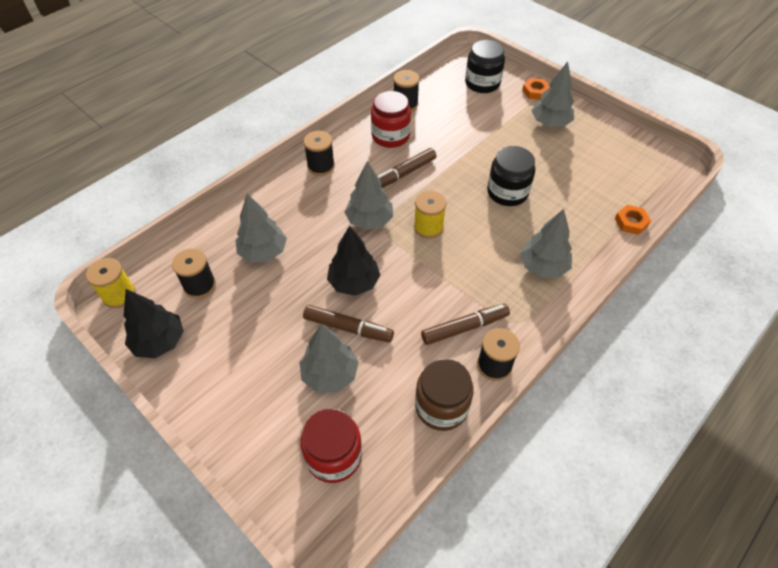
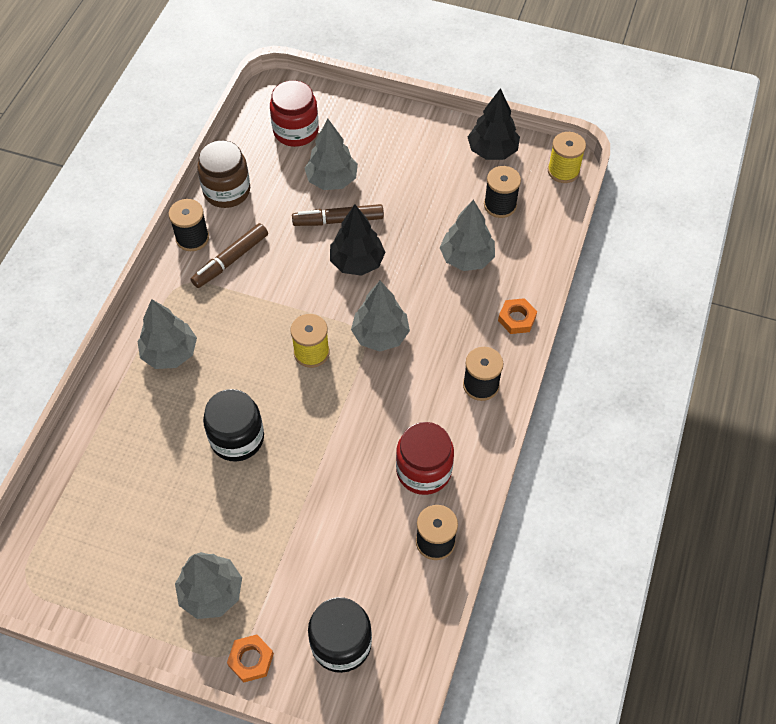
camera: 155 degrees right, 5 degrees up
(404, 174) = (375, 415): brown marker -> none
(631, 222) = (76, 453): orange nut -> orange nut (517, 318)

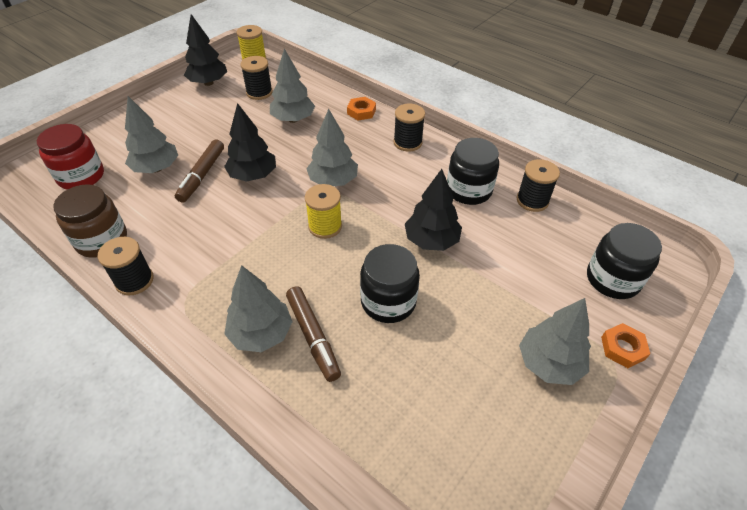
camera: 70 degrees left, 10 degrees down
(231, 260) = (186, 257): brown marker -> brown marker (313, 336)
(329, 453) = (431, 241): none -> black tree
(423, 470) = (468, 190): red jar -> black jar

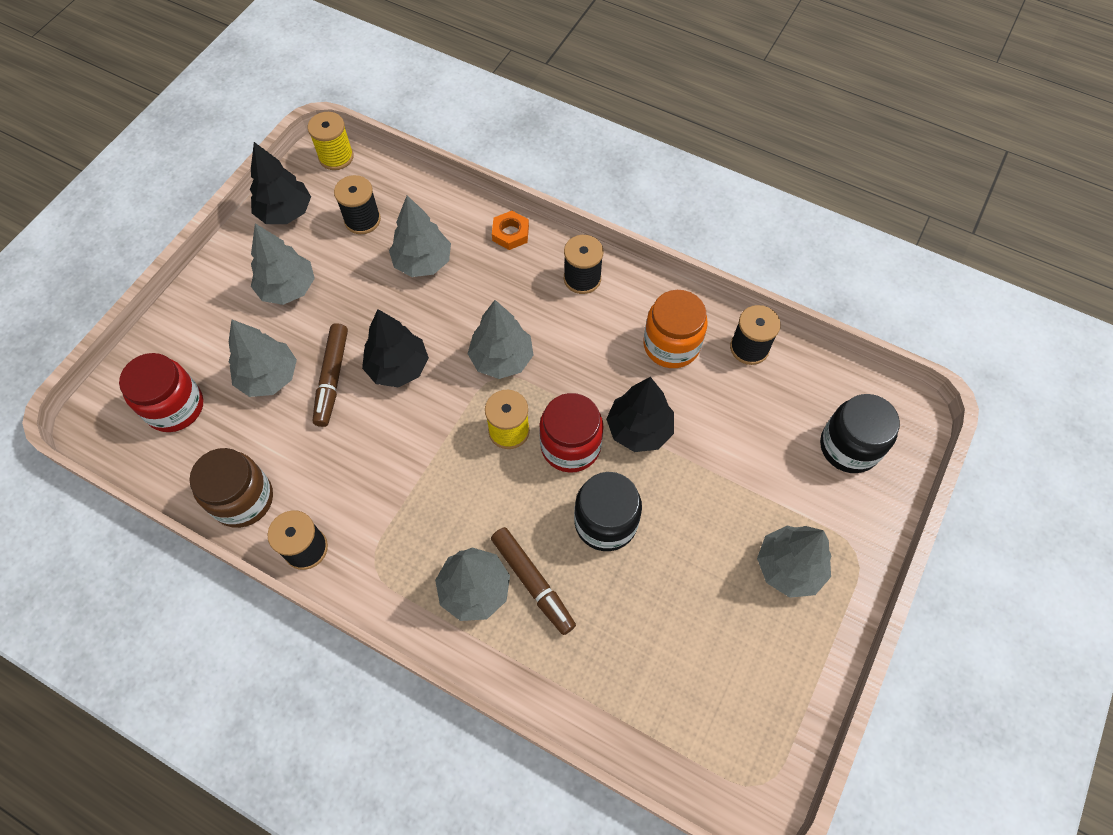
camera: 10 degrees left, 15 degrees up
(192, 121) = (288, 288): none -> grey tree
(372, 243) = (570, 446): none -> red jar
(468, 190) = (671, 345): black jar -> orange jar
(622, 348) = (863, 534): orange nut -> none

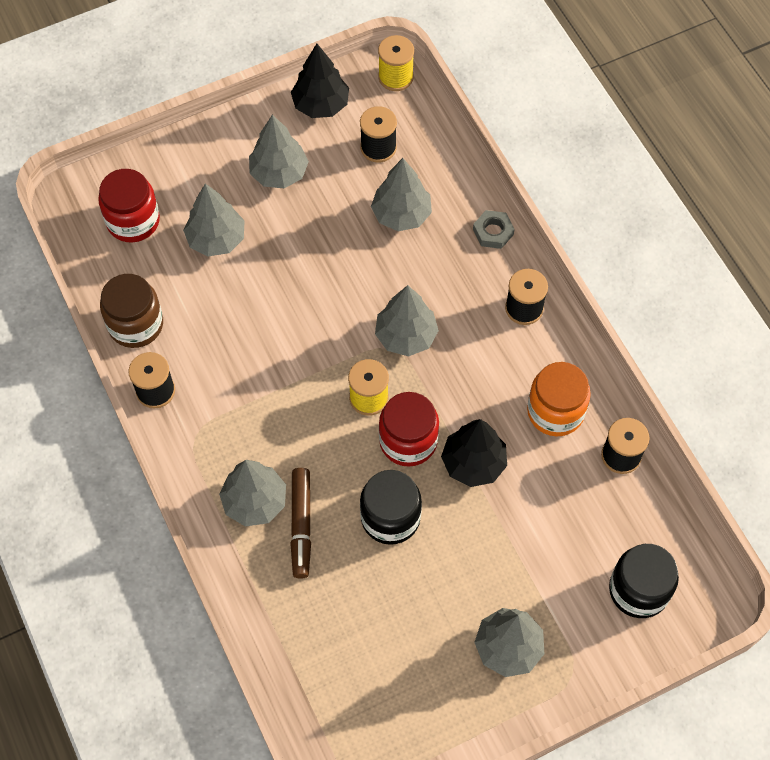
camera: 35 degrees right, 0 degrees up
(332, 378) = (263, 270): brown marker -> none
(398, 367) = (319, 292): black tree -> none
(510, 233) = (493, 232): orange nut -> grey nut

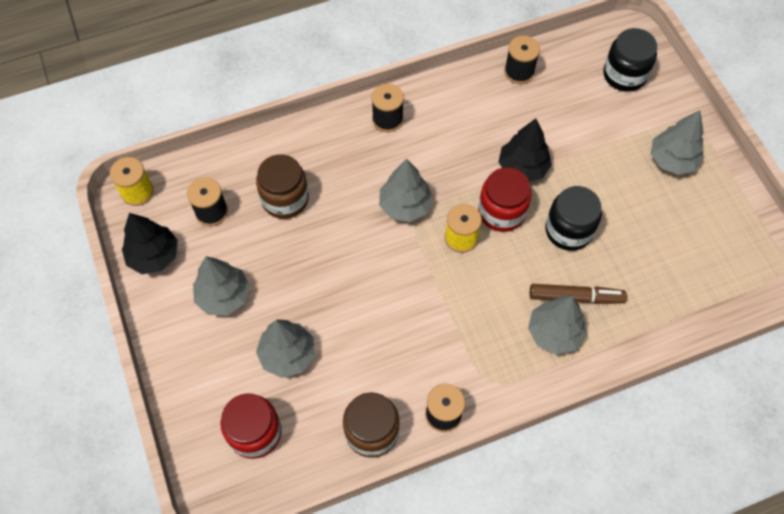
camera: 85 degrees left, 0 degrees up
(401, 214) = (285, 199): grey tree -> brown jar
(493, 232) = (313, 133): grey nut -> none
(555, 411) = (480, 108): orange jar -> none

